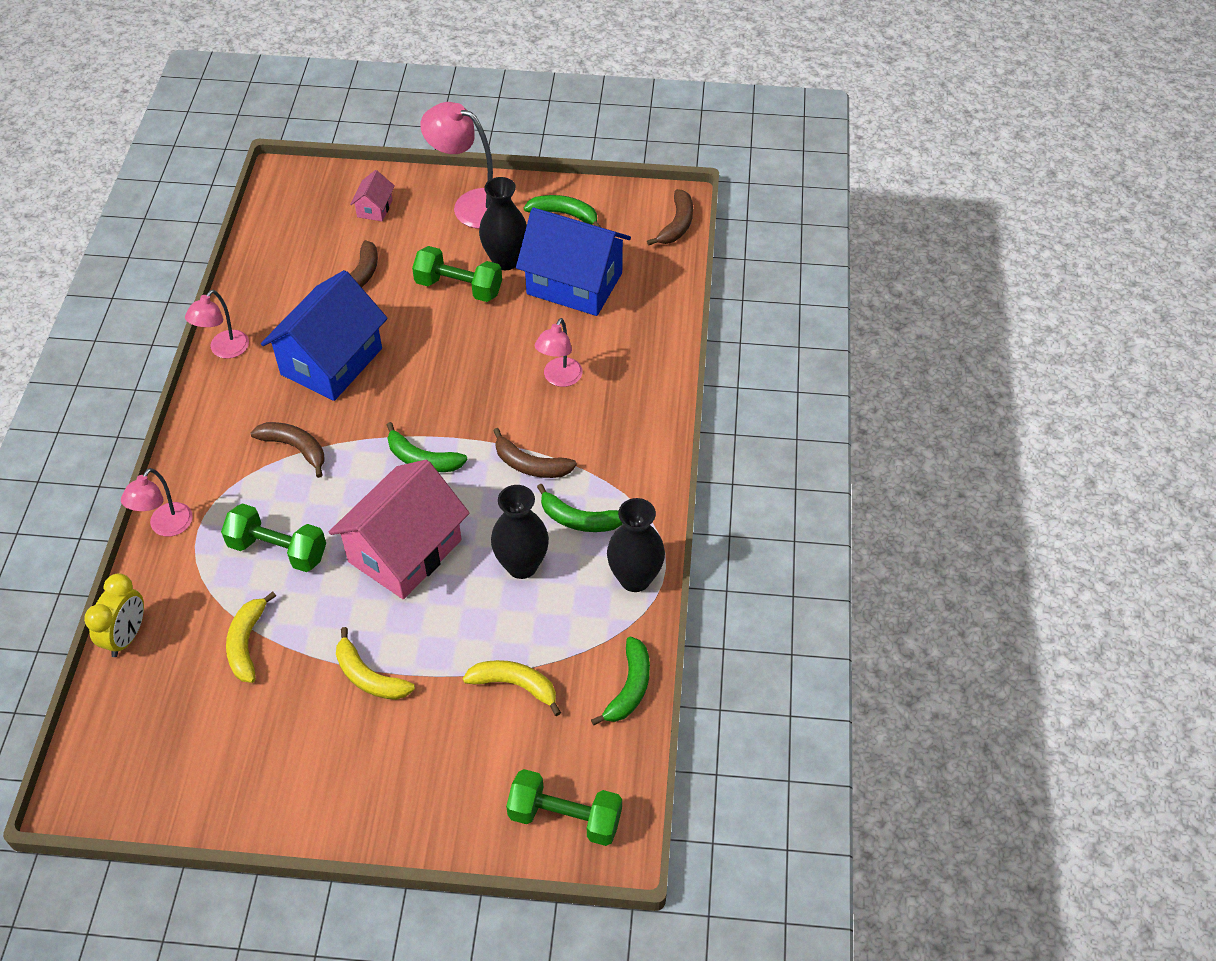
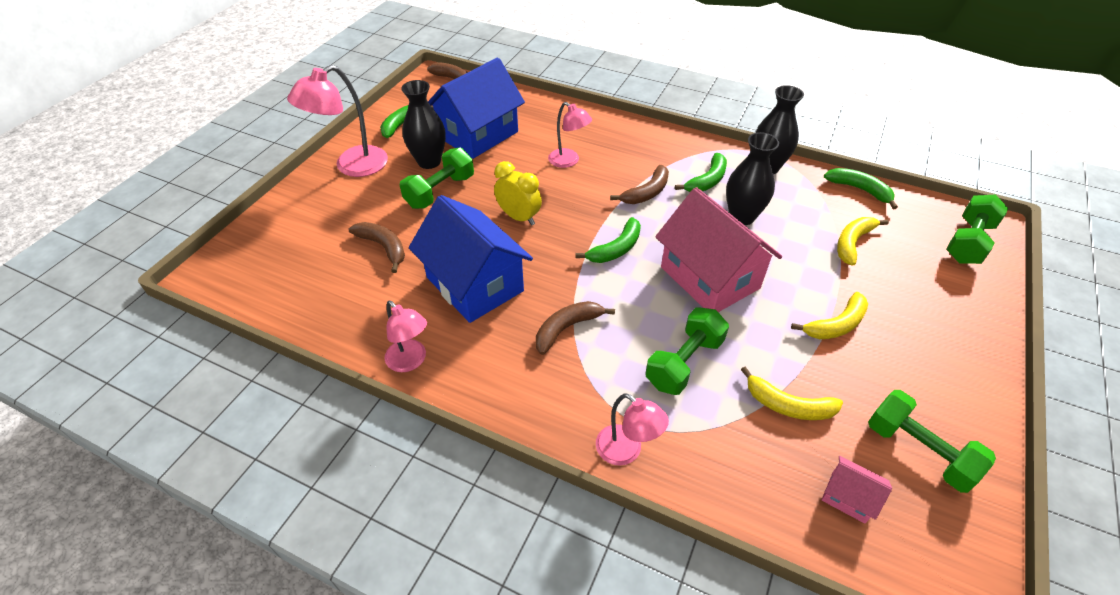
camera: 70 degrees left, 5 degrees down
(127, 636) = (762, 511): yellow clock -> yellow clock (519, 217)
(218, 758) = (918, 451): none -> green dumbbell
(374, 208) = (306, 221): pink house -> pink house (848, 497)

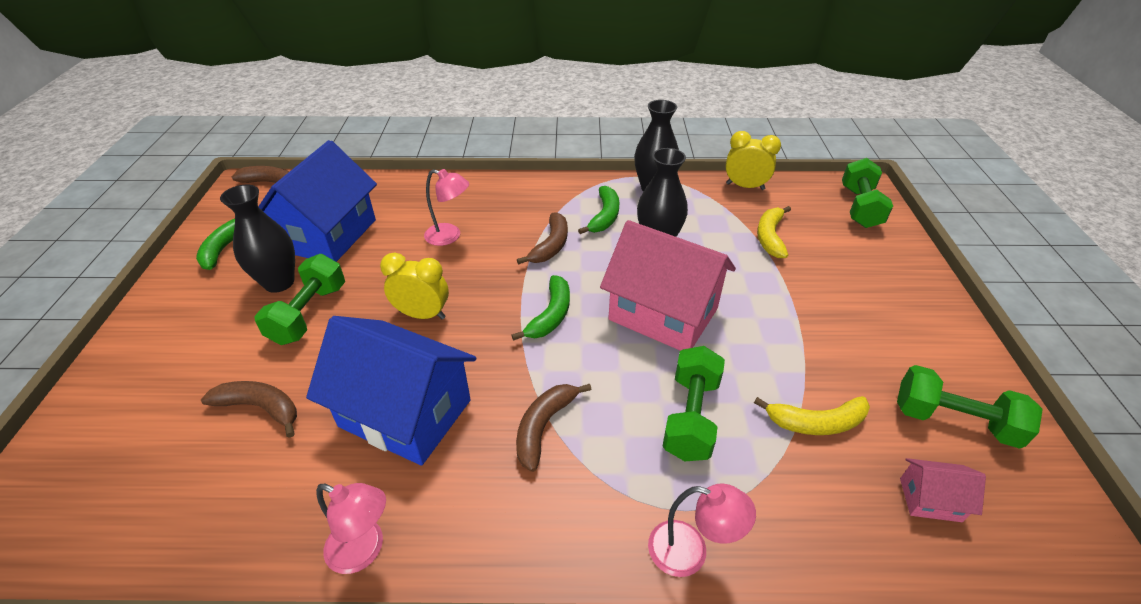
camera: 25 degrees left, 5 degrees down
(352, 166) = (173, 318): pink lamp -> none
(836, 325) = (805, 321): yellow banana -> none
(859, 190) = (745, 186): green banana -> yellow clock

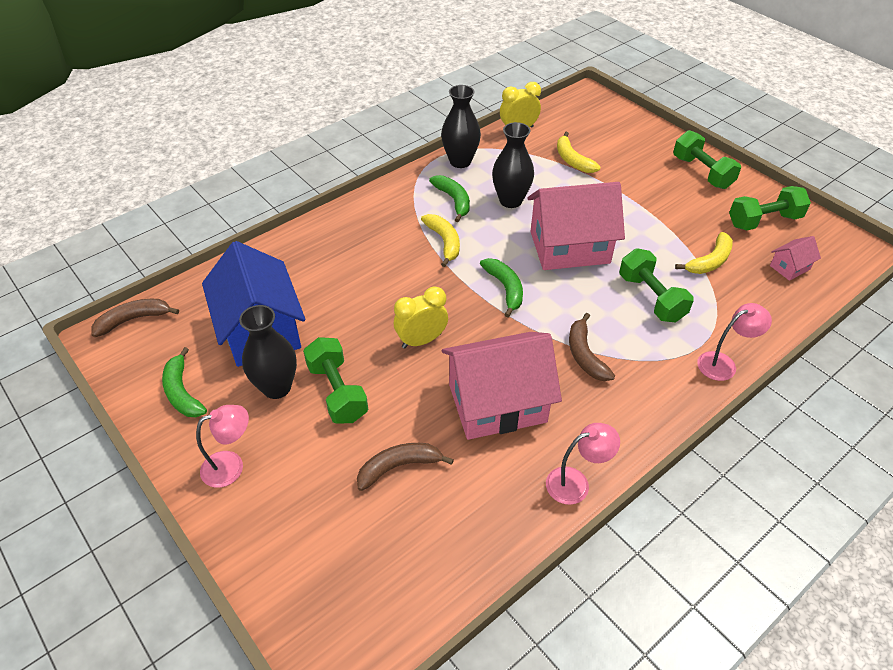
camera: 40 degrees left, 5 degrees up
(405, 413) = (497, 403): blue house -> pink house
(450, 236) = (361, 276): pink lamp -> pink lamp (231, 466)
(551, 245) = (444, 242): brown banana -> yellow banana
(859, 207) = (600, 111): green dumbbell -> green dumbbell (702, 172)

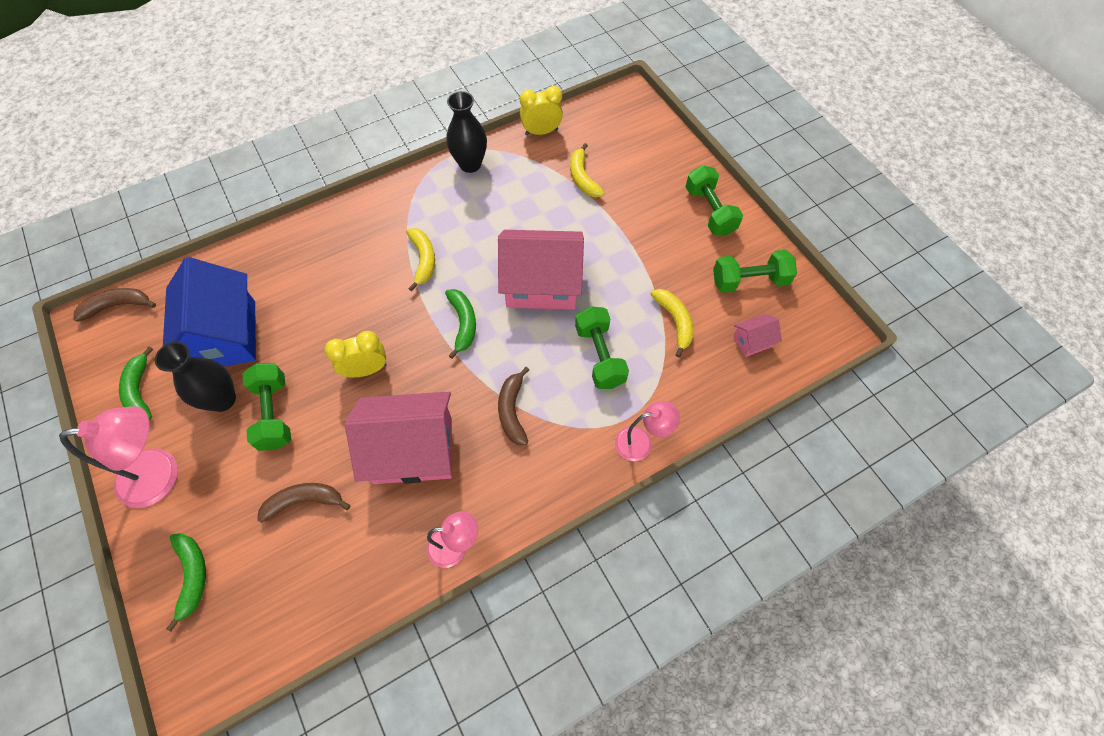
camera: 10 degrees right, 15 degrees up
(231, 466) = (161, 474): pink lamp -> pink lamp, size x1.62
(453, 200) = (448, 211): green banana -> green banana (192, 575)
(510, 201) = (503, 219): black vase -> none
(710, 261) = (674, 321): yellow banana -> yellow banana turned 75 degrees counterclockwise

